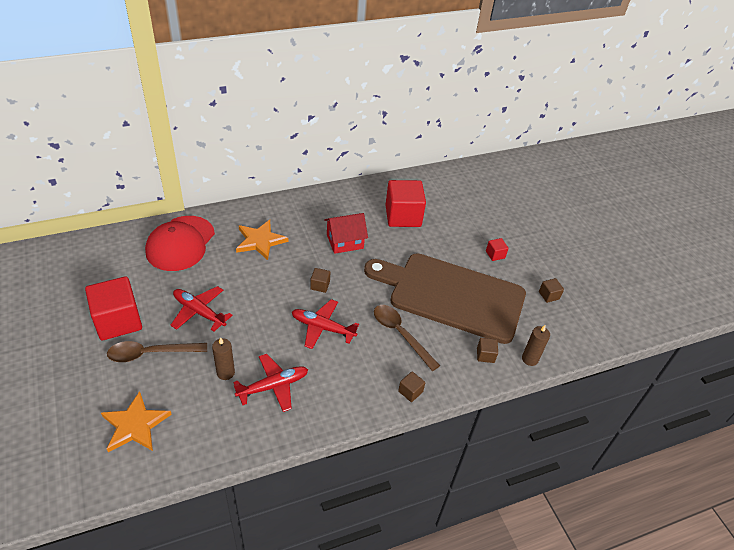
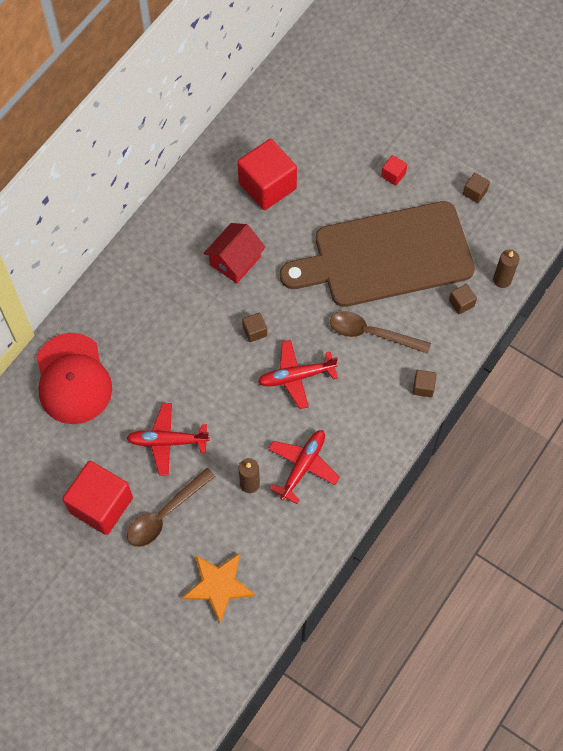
camera: 30 degrees left, 20 degrees up
(260, 241) = (150, 319): orange star -> none

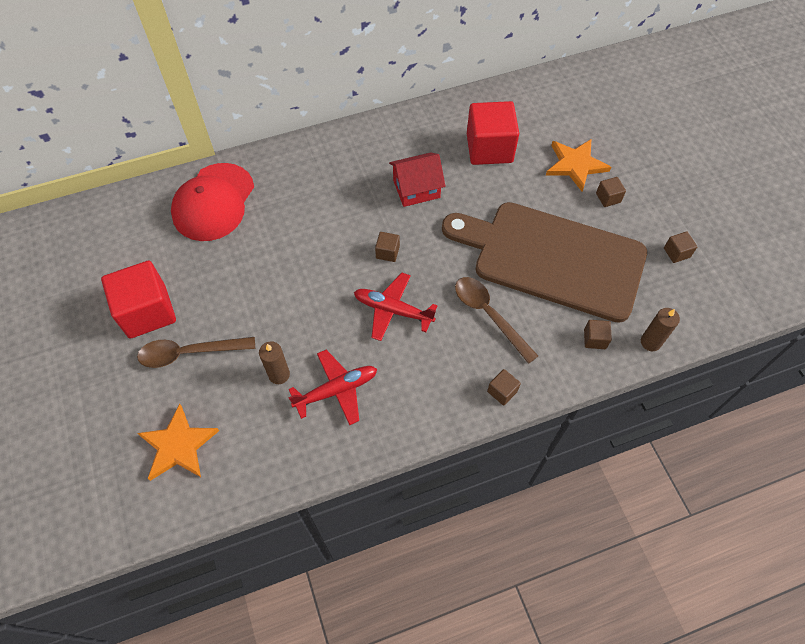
camera: 35 degrees right, 5 degrees down
(167, 441) = (242, 295): red plane -> none
(348, 160) = (575, 165): none -> orange star
(393, 175) = (608, 198): red cube -> brown cube

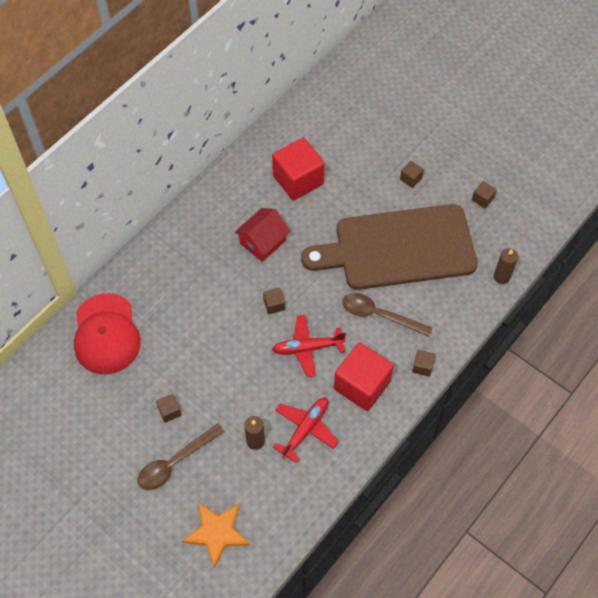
camera: 30 degrees left, 0 degrees up
(147, 312) = (118, 449): red cube -> red cube (362, 385)
(575, 165) = (371, 163): orange star -> none
(594, 339) = (463, 294): brown cube -> brown cube (169, 411)

